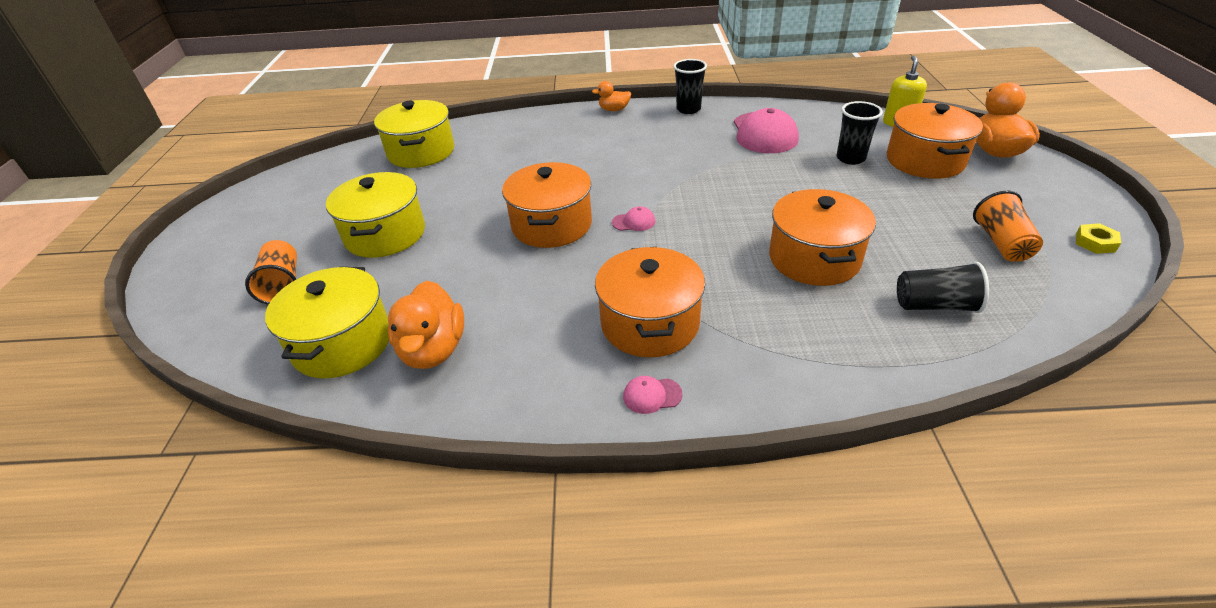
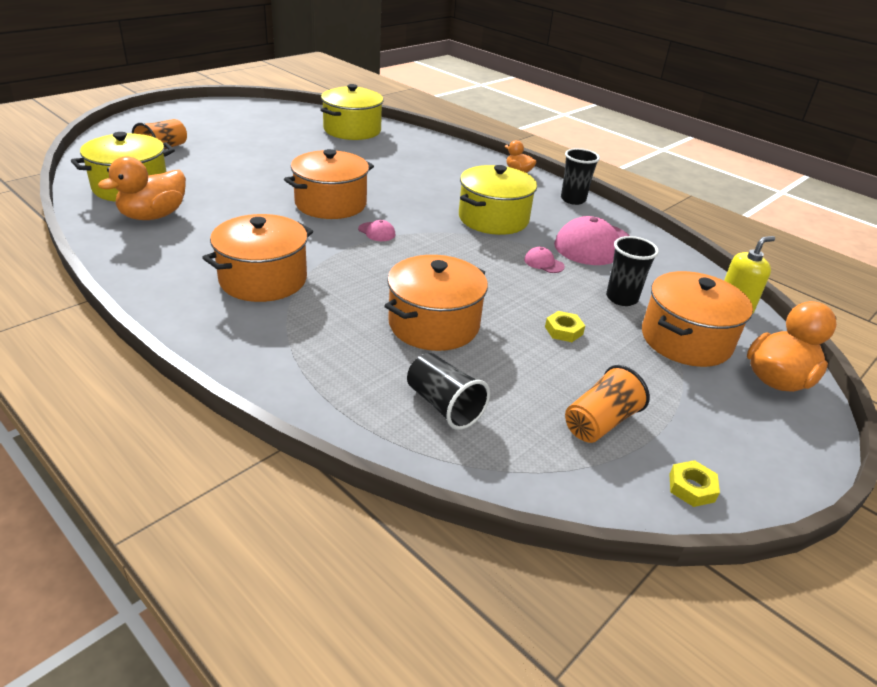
camera: 40 degrees right, 5 degrees down
(385, 234) = (247, 156): yellow pot -> yellow pot (493, 219)
(652, 395) = (186, 306): pink cap -> pink cap (543, 263)
(873, 202) = (563, 330): none -> yellow nut

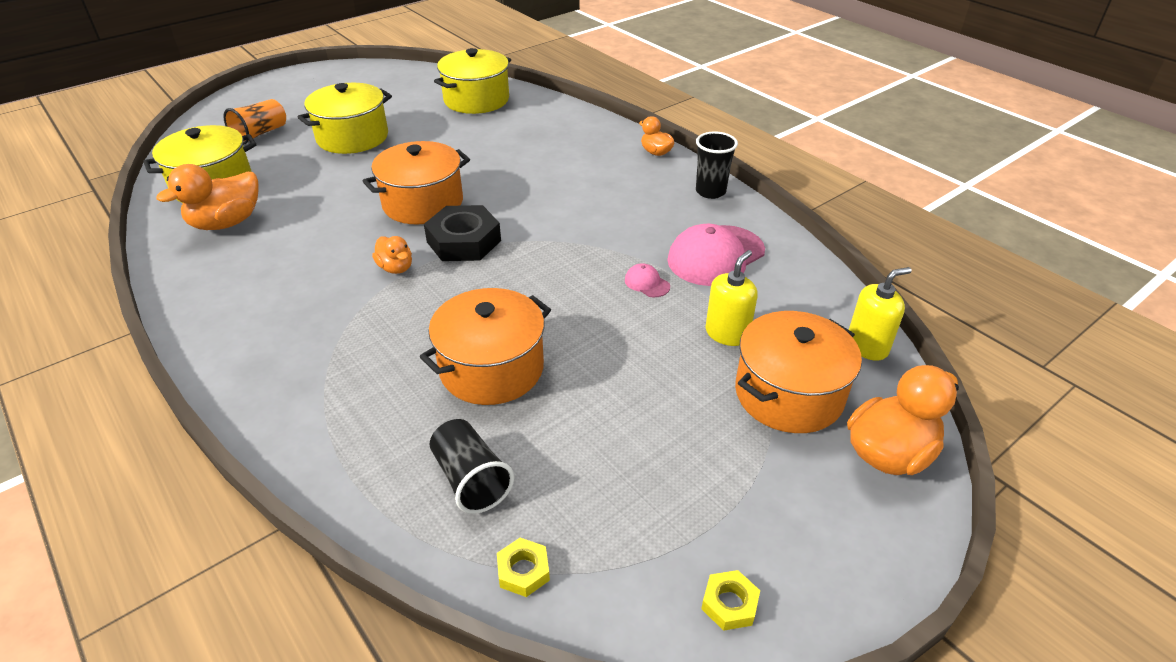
camera: 10 degrees right, 5 degrees up
(263, 279) = (319, 307): orange pot -> none
(323, 251) = (396, 268): none -> orange duck
(377, 232) = (463, 241): pink cap -> black nut
(493, 219) = (605, 221): yellow pot -> yellow pot (352, 137)
(563, 330) = (642, 379): yellow nut -> yellow nut (523, 571)
(600, 422) = (646, 508): orange cup -> none
(621, 298) = (727, 333): black cup -> yellow soap dispenser

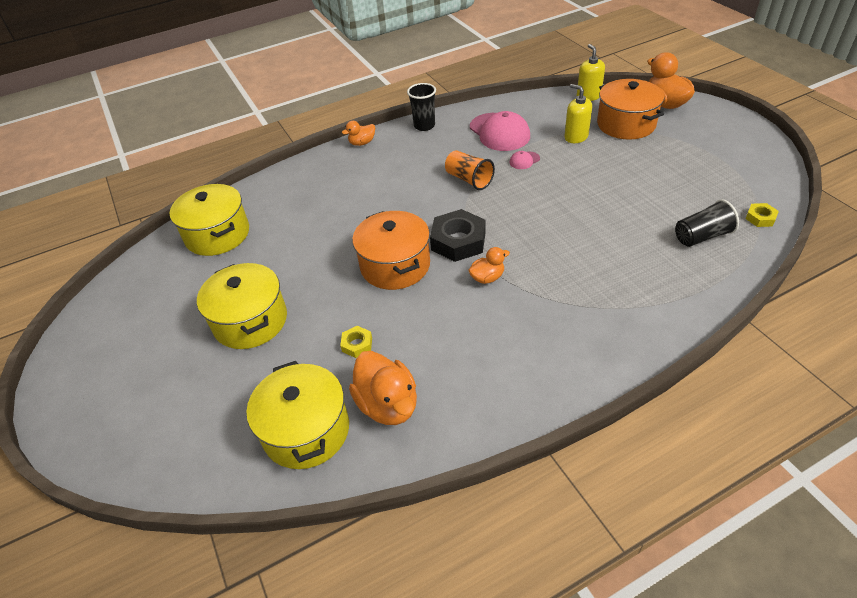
camera: 75 degrees left, 5 degrees up
(260, 134) = (201, 404): orange cup -> orange cup (469, 180)
(492, 368) = (606, 227): orange pot -> none
(729, 604) = (762, 158): yellow nut -> yellow nut (357, 344)

